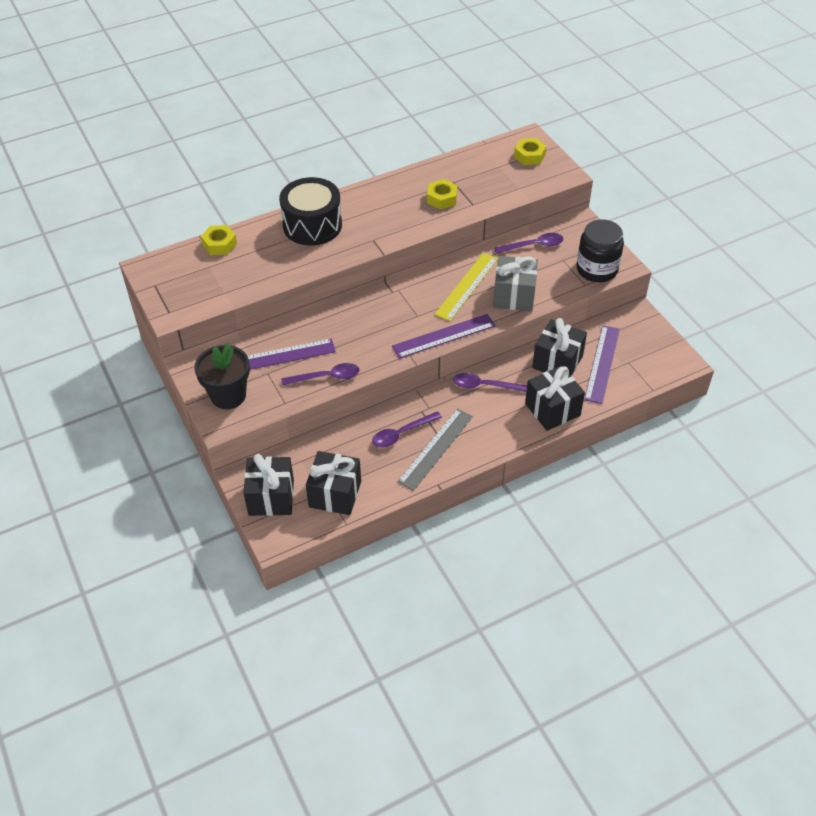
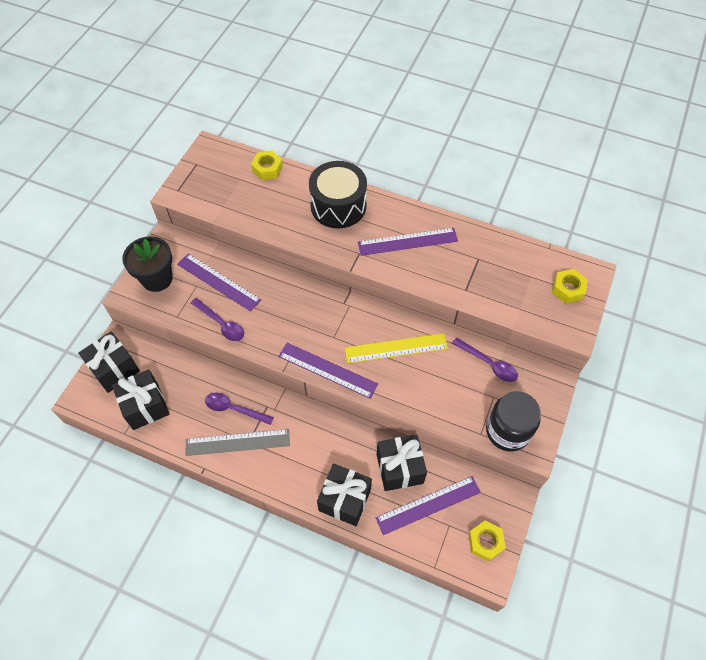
camera: 50 degrees right, 10 degrees up
(394, 208) = (407, 242): none -> purple ruler
(442, 198) = (450, 264): yellow nut -> yellow nut (485, 542)
(484, 386) = (328, 432): purple spoon -> none
(514, 296) = (416, 389): grey gift -> none

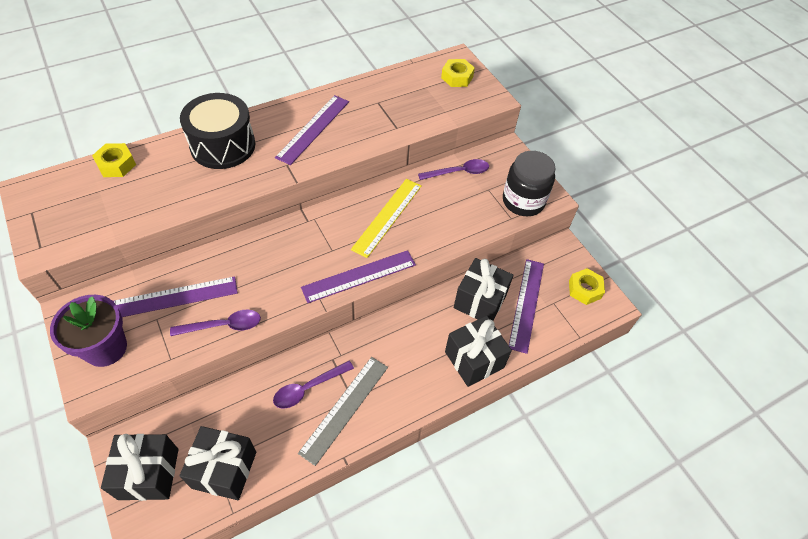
camera: 55 degrees left, 5 degrees down
(157, 279) = (106, 348): black flower pot -> purple flower pot

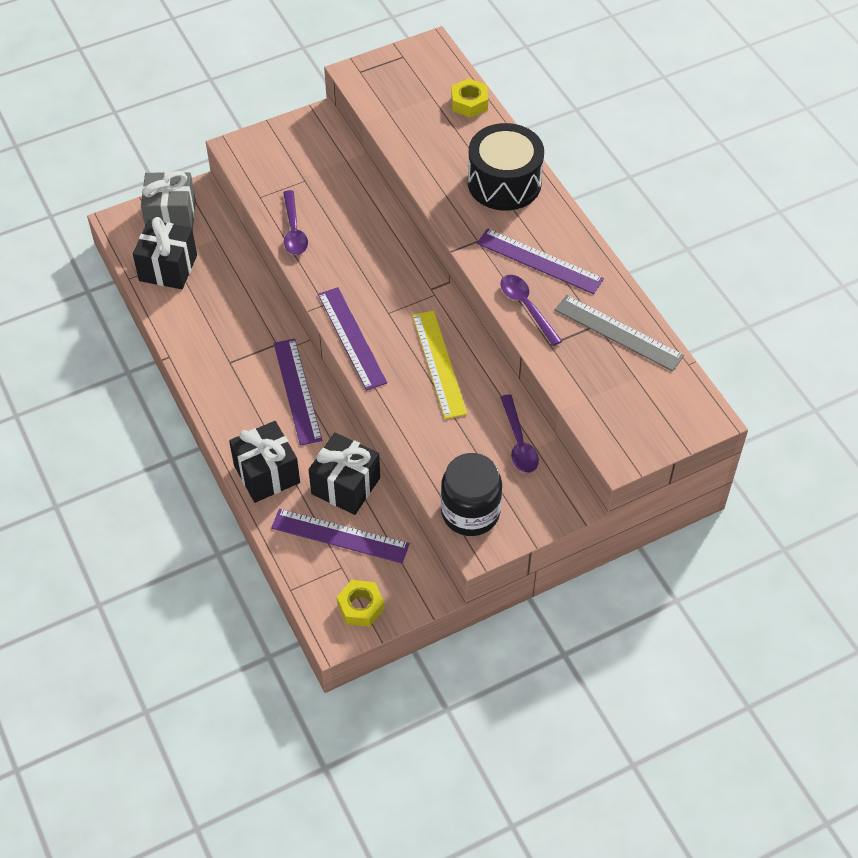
camera: 95 degrees right, 0 degrees up
(106, 348) = (274, 151): purple flower pot -> none
(149, 473) = (171, 217): black gift -> grey gift
(175, 297) = (328, 190): purple ruler -> purple ruler (297, 391)
(308, 388) = (244, 325): purple spoon -> purple spoon (527, 307)
(345, 408) = (219, 356): grey ruler -> grey ruler (618, 333)
(387, 216) = (439, 364): yellow ruler -> yellow ruler turned 45 degrees clockwise
(457, 77) = (662, 415): yellow nut -> none

